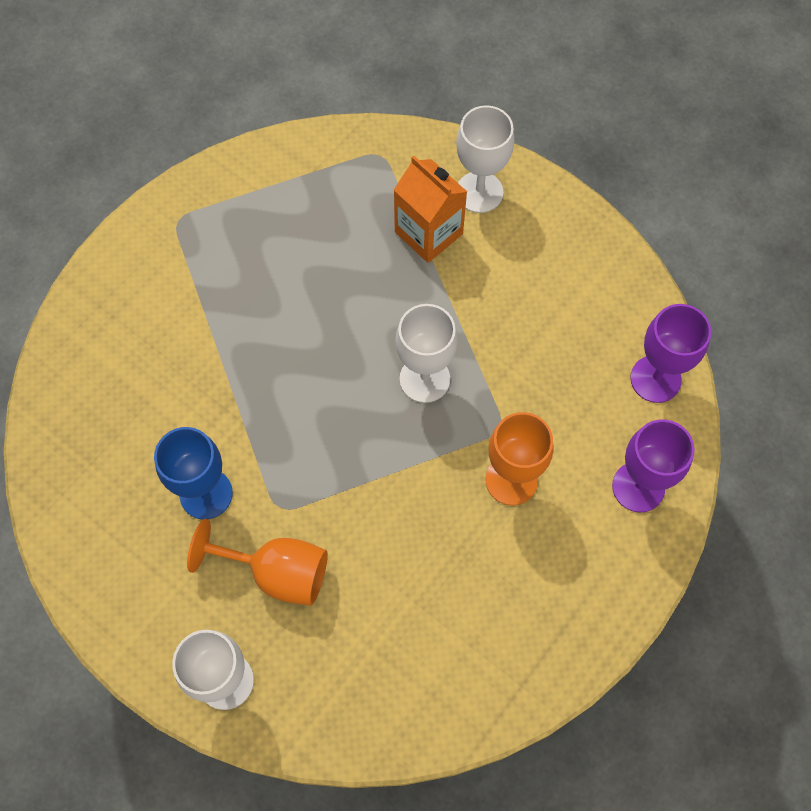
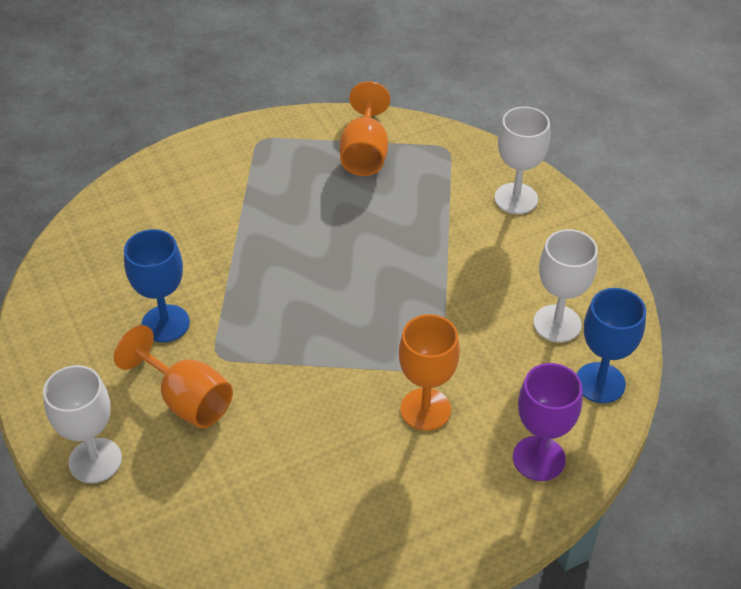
camera: 25 degrees right, 20 degrees down
(298, 194) = (365, 153): none -> orange goblet
(424, 379) = (393, 310): white goblet -> white goblet (557, 323)
(428, 233) = (456, 212): orange carton -> none
(655, 379) = (600, 383): purple goblet -> blue goblet

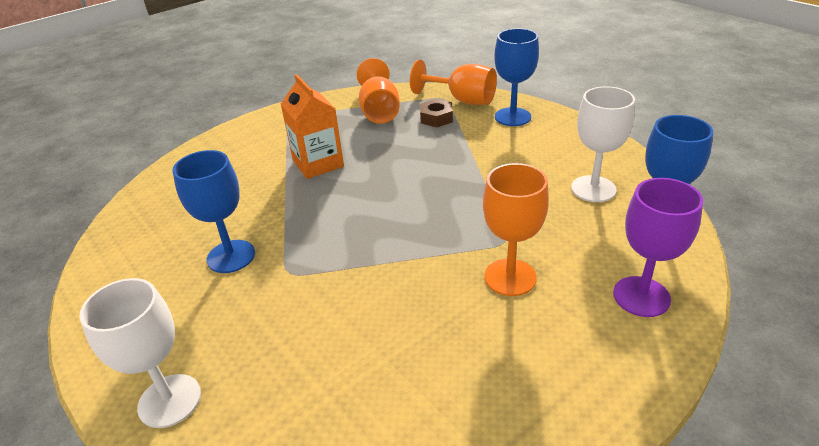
camera: 10 degrees left, 10 degrees down
(186, 399) = (264, 318): orange goblet -> orange goblet (462, 100)
(276, 220) = (318, 163): none -> orange carton
(427, 180) = (436, 118): none -> brown nut
(516, 198) = (512, 117): white goblet -> blue goblet

